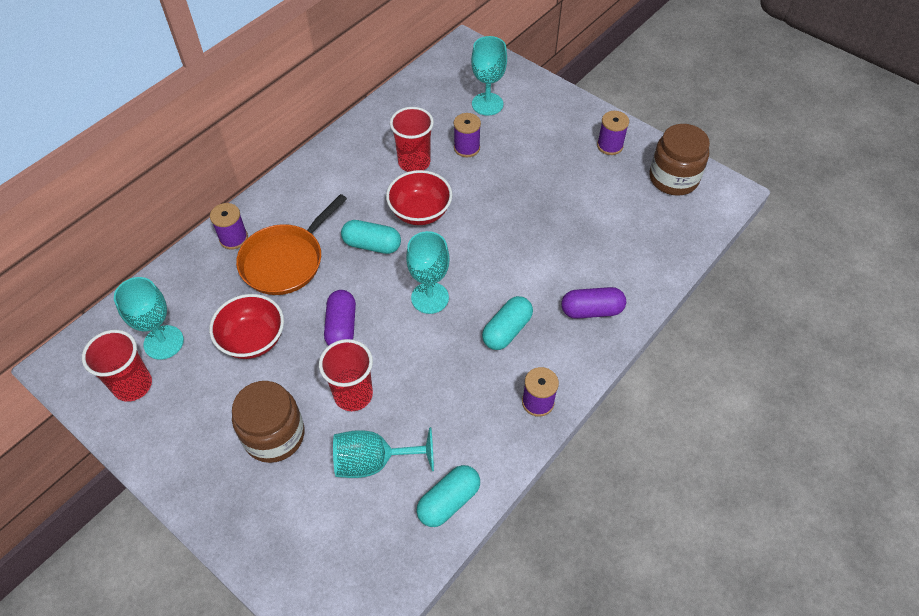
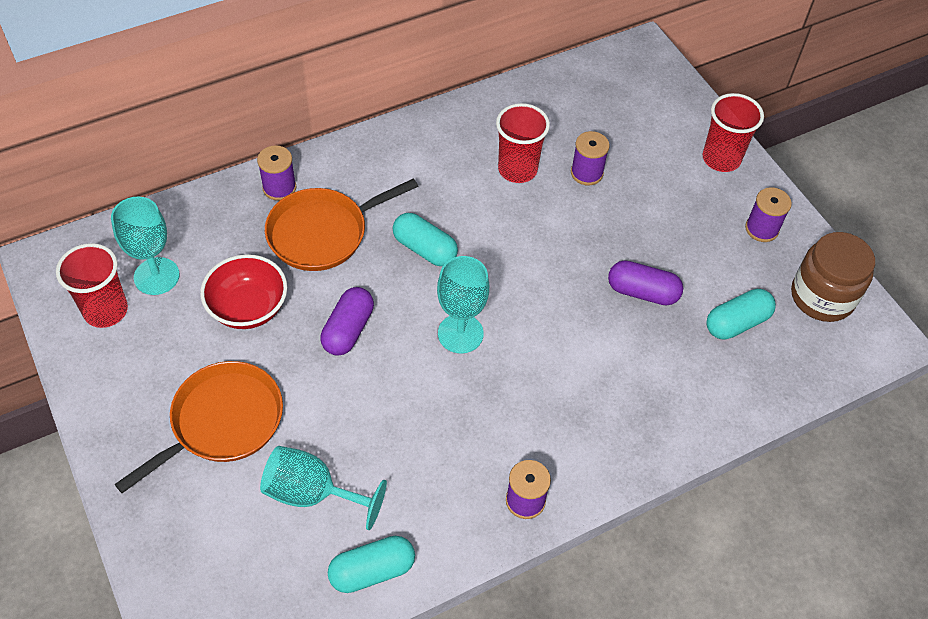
camera: 20 degrees right, 0 degrees up
(274, 435) = (222, 422): brown jar -> orange pan
(353, 395) = (325, 410): red cup -> red cup (721, 159)
(420, 212) = (496, 230): red bowl -> none
(487, 104) = (636, 128): turquoise goblet -> none
(507, 330) = (530, 404): turquoise capsule -> turquoise capsule (737, 323)
(591, 310) = (640, 419): purple capsule -> purple capsule (642, 292)

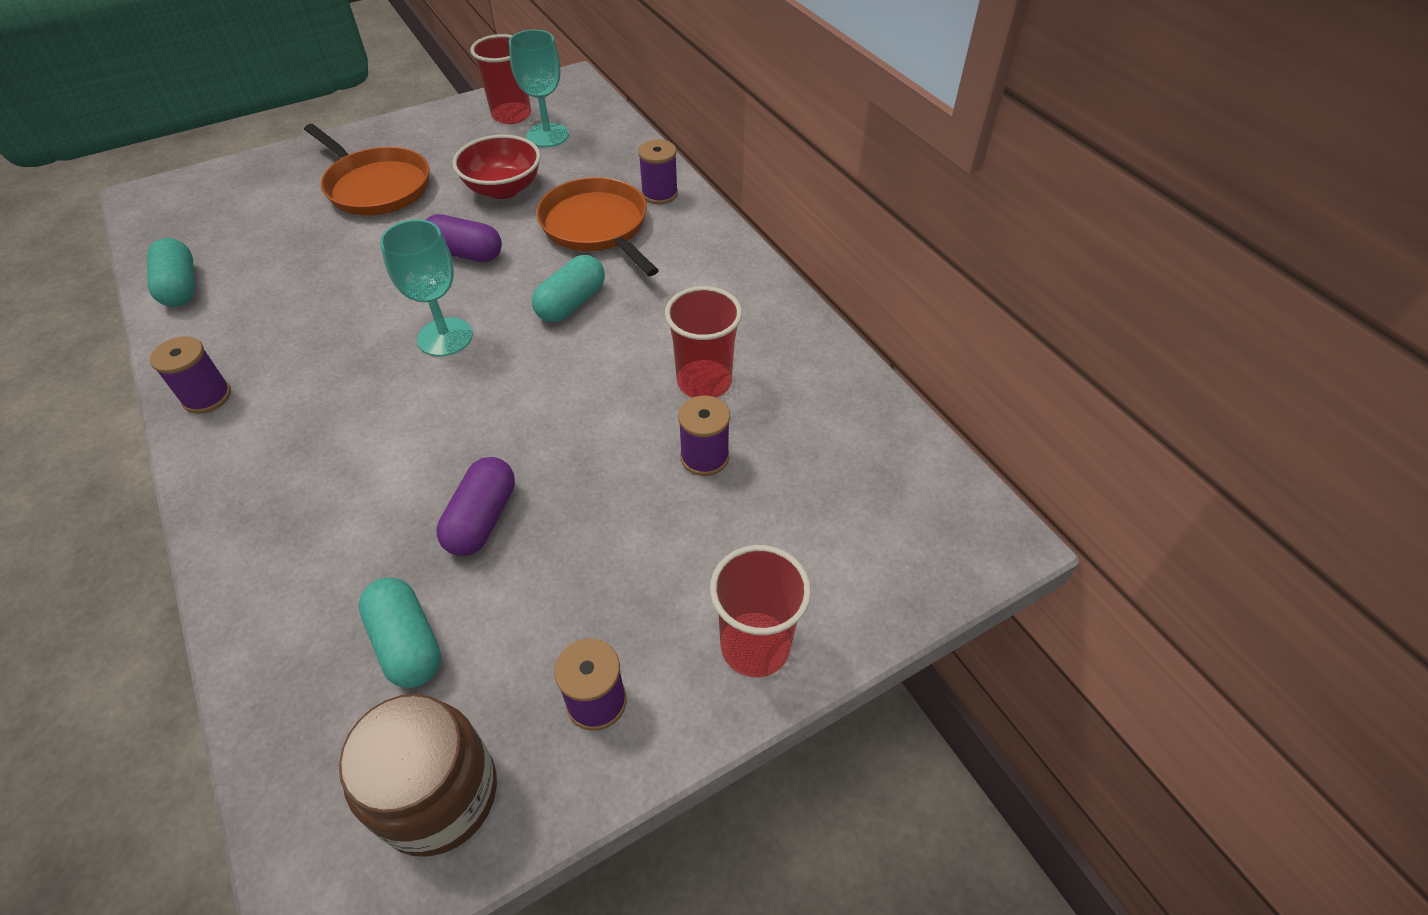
camera: 90 degrees right, 5 degrees down
(312, 493) = (280, 244): turquoise goblet -> none

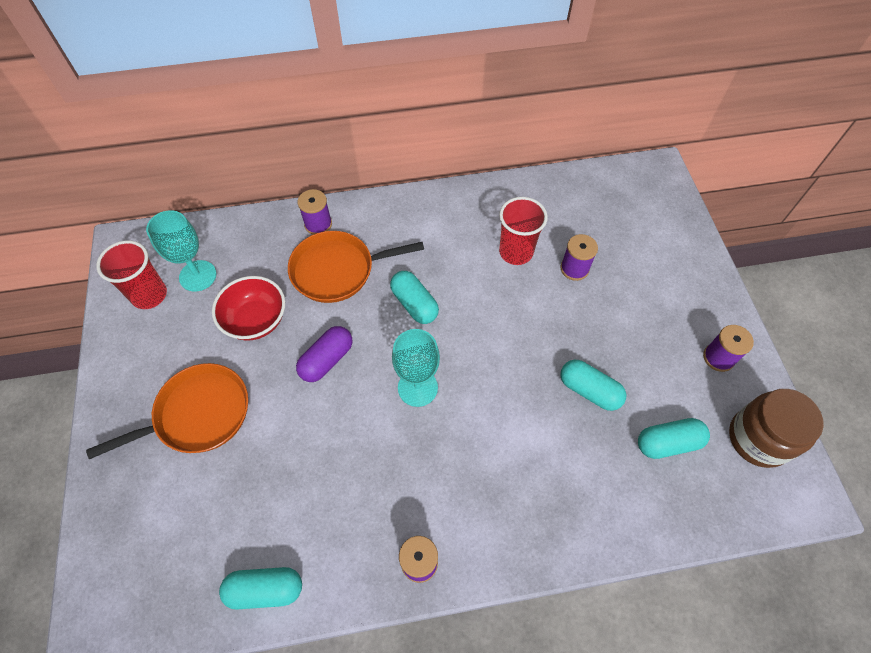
camera: 70 degrees left, 10 degrees up
(482, 519) = (589, 390): purple capsule -> turquoise capsule
(755, 646) = (700, 283): red cup -> none

